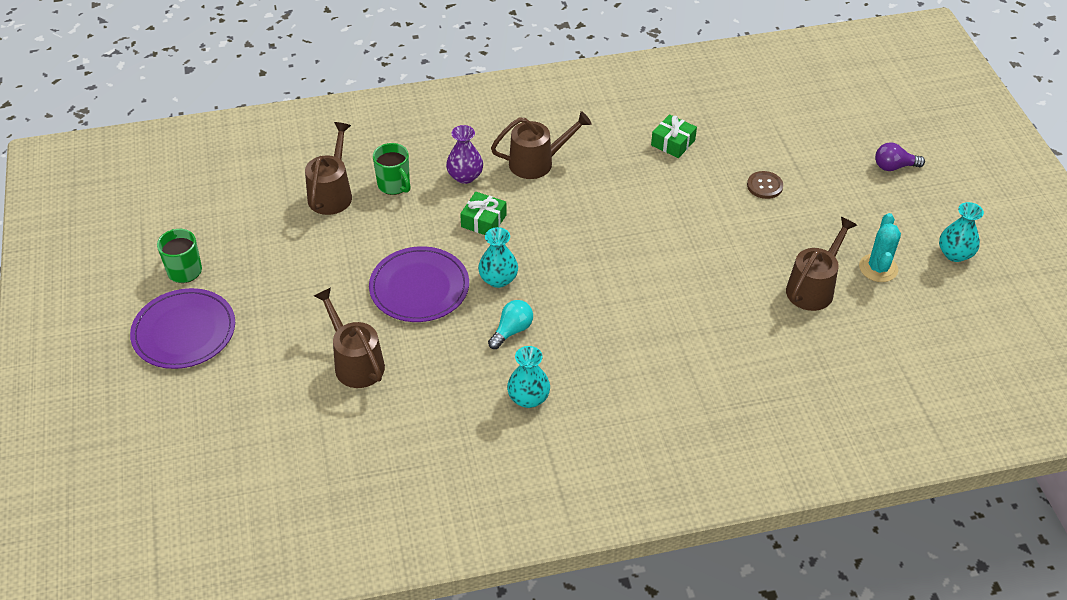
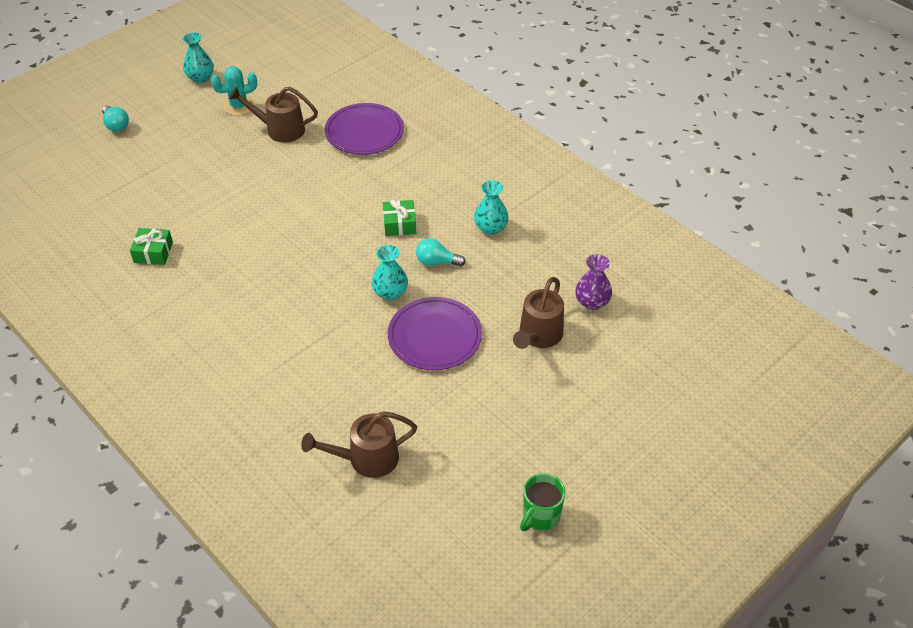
camera: 120 degrees left, 0 degrees up
(184, 331) = (602, 468): purple plate -> purple plate (364, 132)
(394, 185) = (324, 417): green mug -> none
(465, 176) = (280, 371): purple vase -> purple vase (592, 302)
(483, 221) = (330, 331): green gift -> green gift (399, 224)
(537, 162) = (231, 329): brown watering can -> none
(764, 186) = (180, 183): brown button -> none
(894, 167) = (116, 125): purple light bulb -> turquoise light bulb

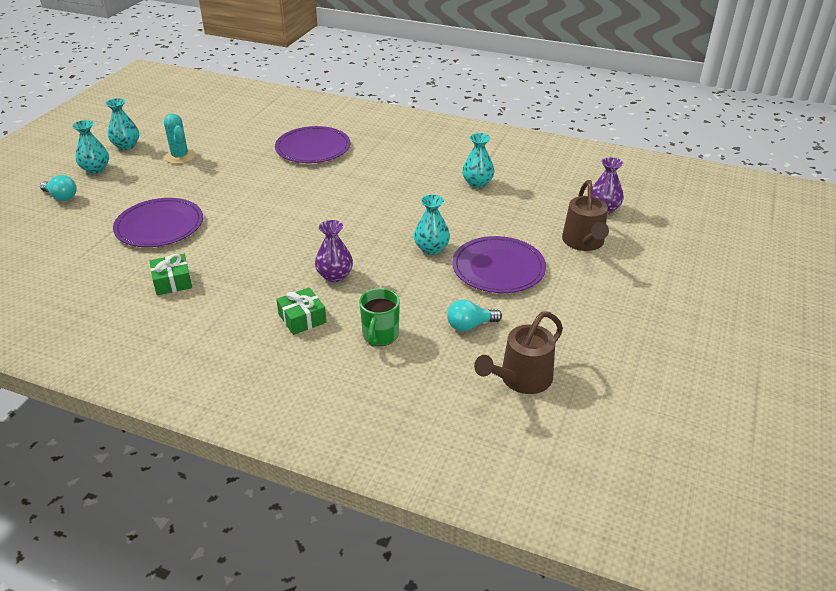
camera: 25 degrees left, 10 degrees down
(160, 100) = (96, 169): none -> turquoise vase
(176, 186) = (159, 226): none -> purple plate
(239, 106) = (180, 157): turquoise cactus -> turquoise cactus turned 75 degrees counterclockwise
(279, 129) = (232, 163): brown watering can -> none
(286, 293) = (335, 275): none -> purple vase
(399, 224) = (397, 200): green gift -> green gift (302, 318)
(436, 262) = (453, 217): turquoise light bulb -> turquoise light bulb (470, 325)
(540, 516) = (711, 369): green mug -> green mug (380, 336)

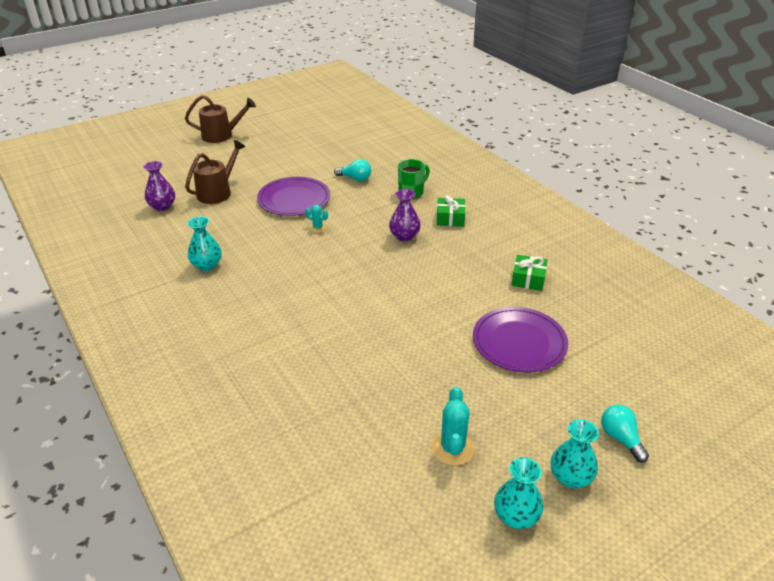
camera: 145 degrees left, 0 degrees up
(313, 148) = (292, 384): purple plate -> none
(431, 248) = (317, 228): turquoise vase -> turquoise cactus
(520, 379) = (362, 150): brown watering can -> brown watering can (222, 135)

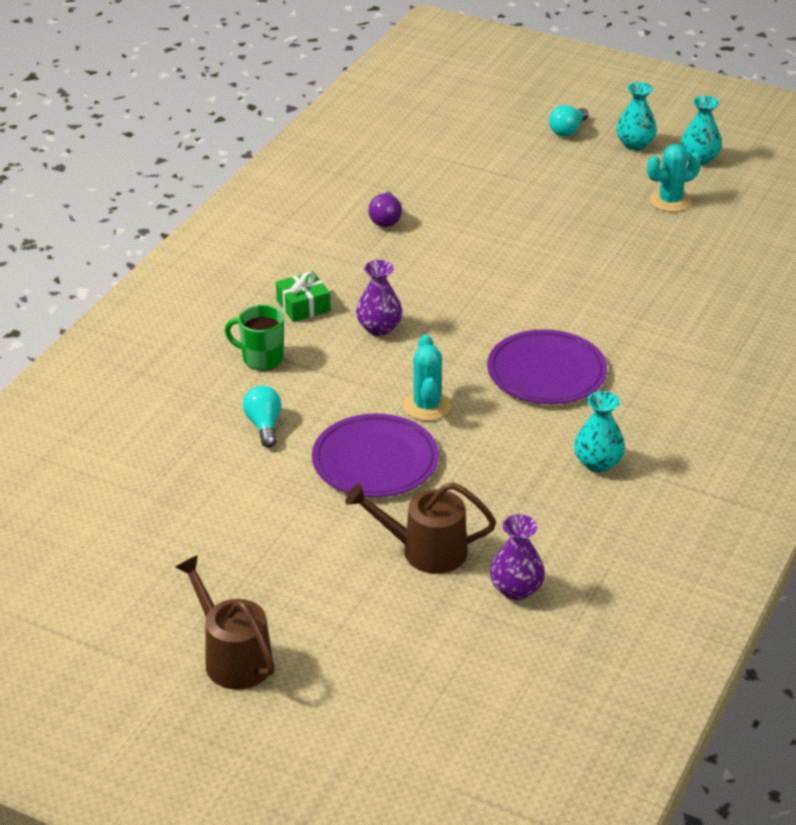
camera: 120 degrees left, 0 degrees up
(317, 228) = (427, 406): turquoise cactus -> turquoise cactus, size x1.75
(519, 342) = (499, 201): purple plate -> purple plate (546, 372)
(528, 279) = (385, 219): green gift -> purple light bulb

